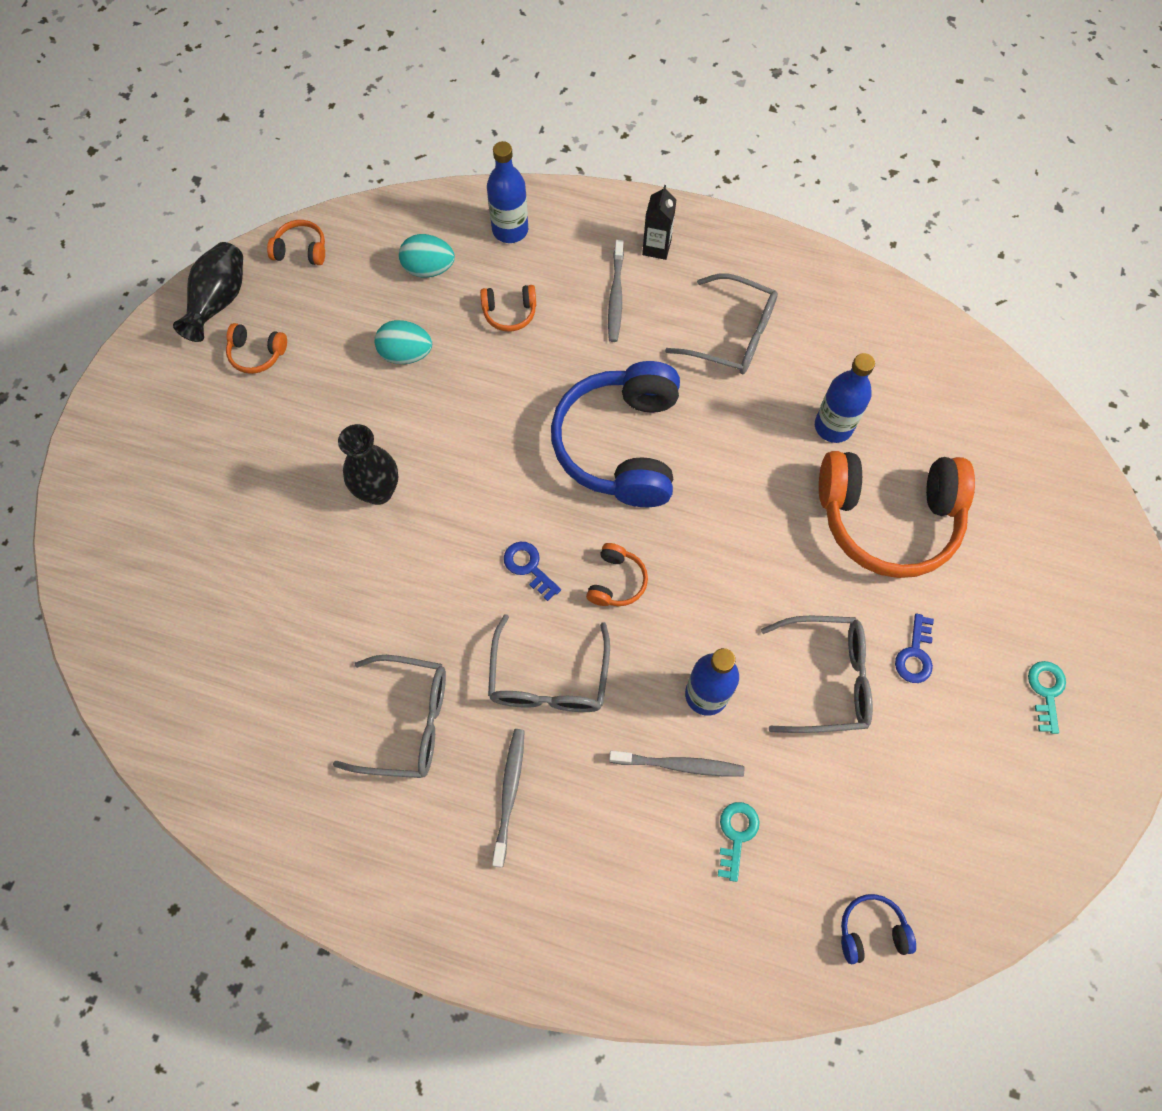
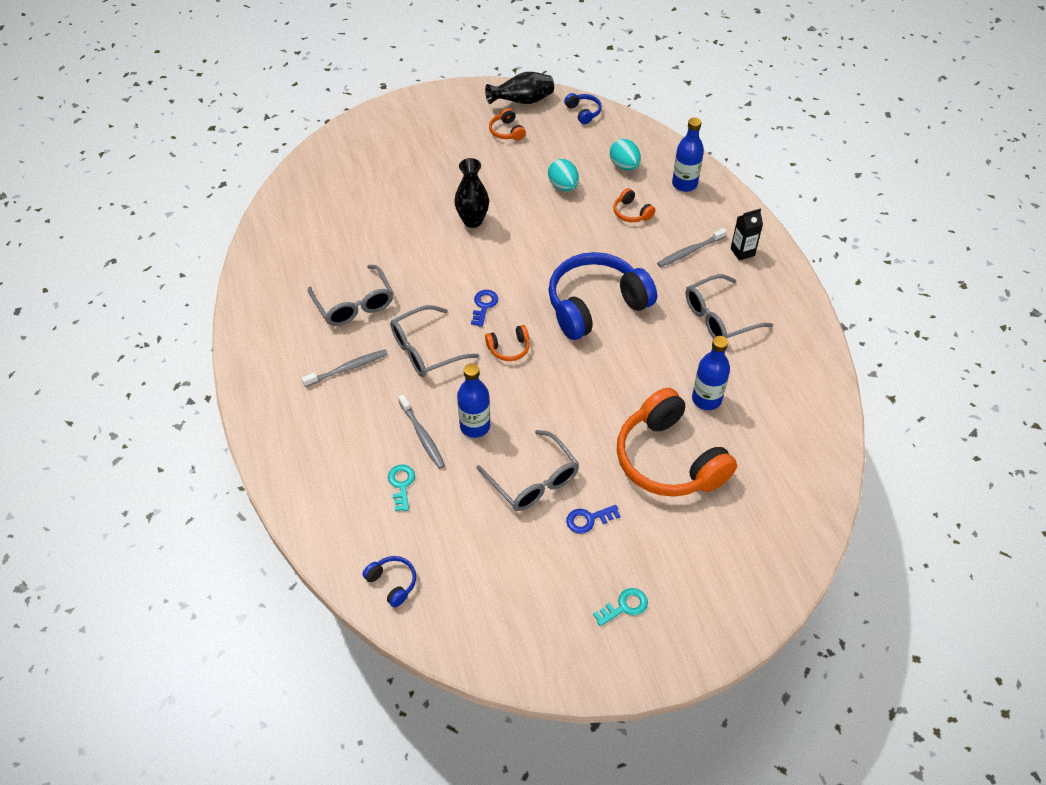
camera: 55 degrees right, 15 degrees down
(301, 250) = (583, 112): orange headphones -> blue headphones
(731, 335) = (719, 317): grey glasses -> grey glasses turned 75 degrees clockwise
(736, 834) = (401, 484): turquoise key -> turquoise key turned 75 degrees counterclockwise

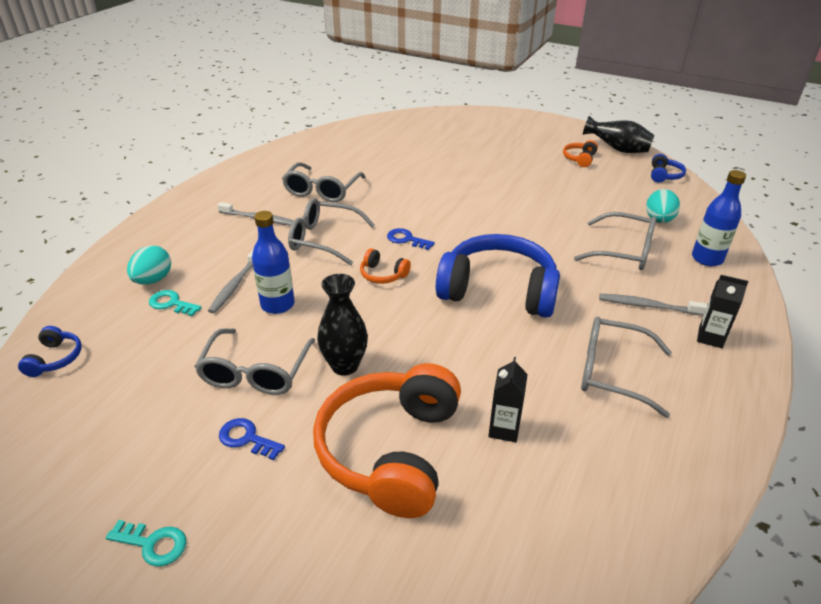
camera: 45 degrees right, 15 degrees down
(401, 484) = (171, 303): turquoise key -> turquoise key turned 105 degrees counterclockwise
(472, 221) = (476, 191): black vase -> black vase (345, 365)
(484, 305) = (406, 239): blue key -> blue key turned 120 degrees counterclockwise
(563, 186) = (582, 207): turquoise egg -> turquoise egg (153, 280)
(631, 213) = (623, 251): orange headphones -> grey glasses
(706, 399) = (504, 429): blue bottle -> black carton

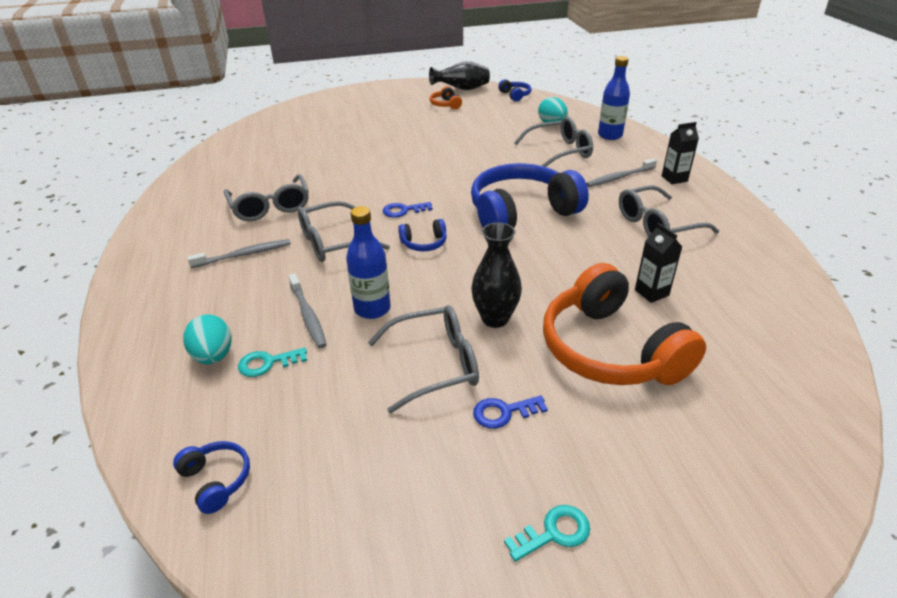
camera: 40 degrees left, 0 degrees up
(256, 372) = (434, 365): grey glasses -> grey glasses turned 75 degrees counterclockwise
(383, 275) = (424, 243): orange headphones -> blue headphones

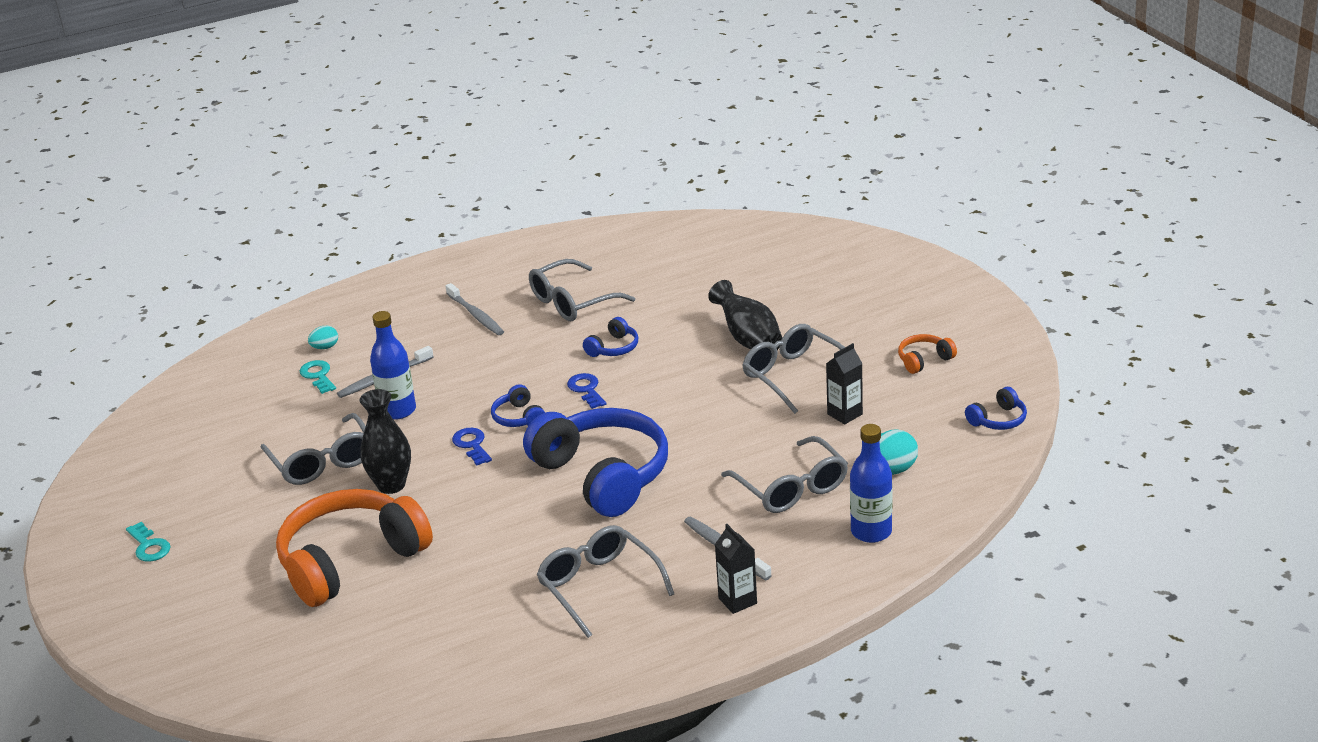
camera: 80 degrees right, 5 degrees down
(213, 356) = (325, 347): turquoise egg -> turquoise egg, size x0.60
(216, 480) = (197, 390): blue headphones -> blue headphones (613, 348)
(334, 242) = (509, 360): grey glasses -> grey glasses (795, 376)
(462, 89) = (997, 364): black vase -> black vase (748, 339)
(504, 412) = (265, 507): blue key -> blue key (472, 445)
(651, 292) = (449, 585): black carton -> black carton (844, 414)

